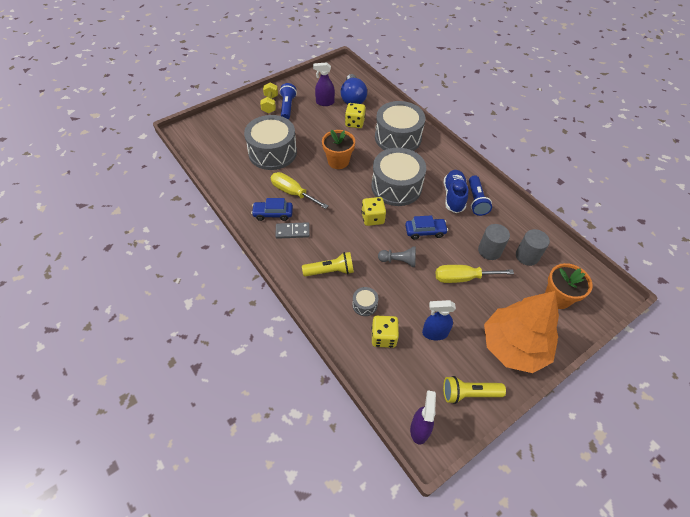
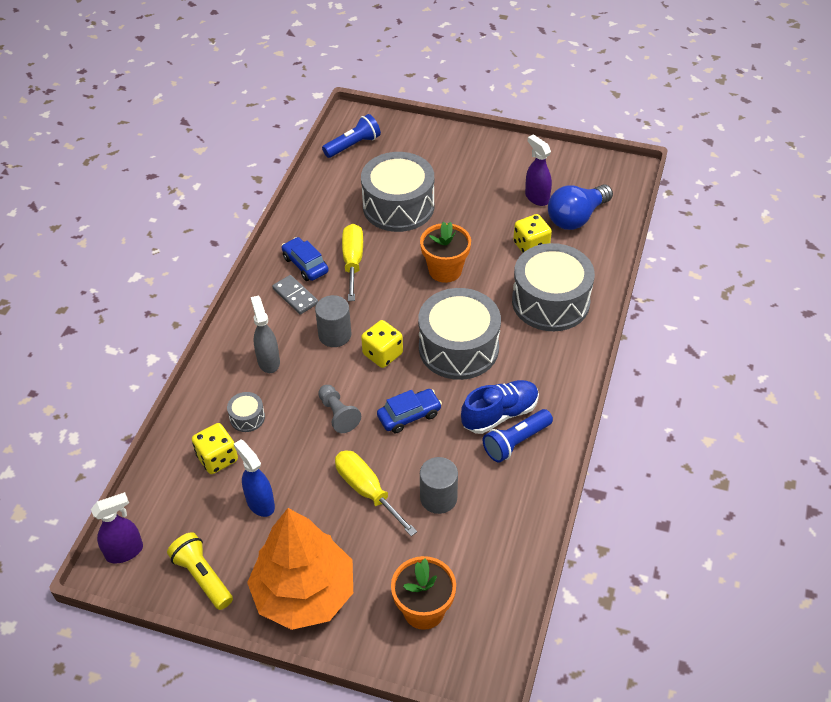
camera: 55 degrees right, 5 degrees down
(270, 104) = (477, 154): yellow dumbbell -> none
(287, 107) = (489, 171): blue flashlight -> blue flashlight (353, 145)
(330, 271) = (268, 361): yellow flashlight -> grey spray bottle
(425, 231) = (409, 415): blue car -> blue car turned 75 degrees counterclockwise
(527, 256) = (467, 544): grey cylinder -> grey cylinder (335, 335)

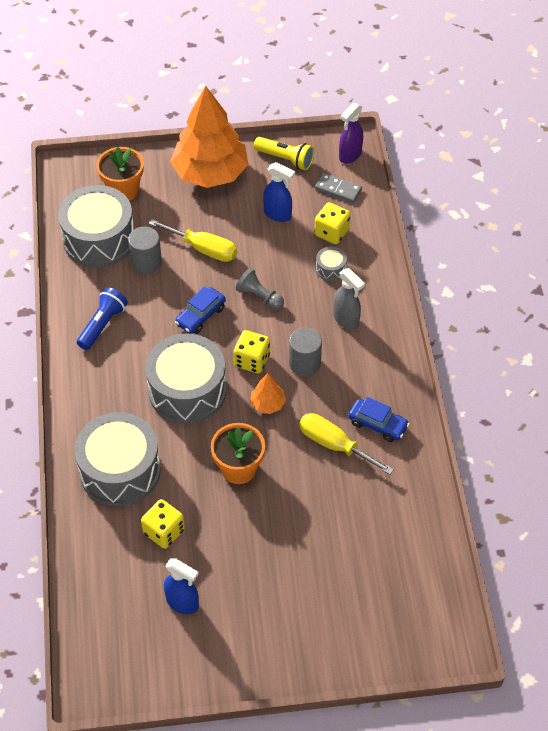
camera: 155 degrees right, 5 degrees up
(295, 296) = (364, 388): grey domino -> grey domino (338, 189)
(353, 145) = (428, 602): blue flashlight -> none
(353, 262) = (334, 445): yellow screwdriver -> yellow screwdriver turned 150 degrees clockwise
(390, 312) = (267, 404): none -> orange tree
(398, 206) = (327, 531): grey drum -> grey drum (99, 239)
(500, 414) = (125, 343): blue shoe -> none
(536, 197) = (182, 603): purple spray bottle -> blue spray bottle
(576, 217) = (128, 590): blue light bulb -> none

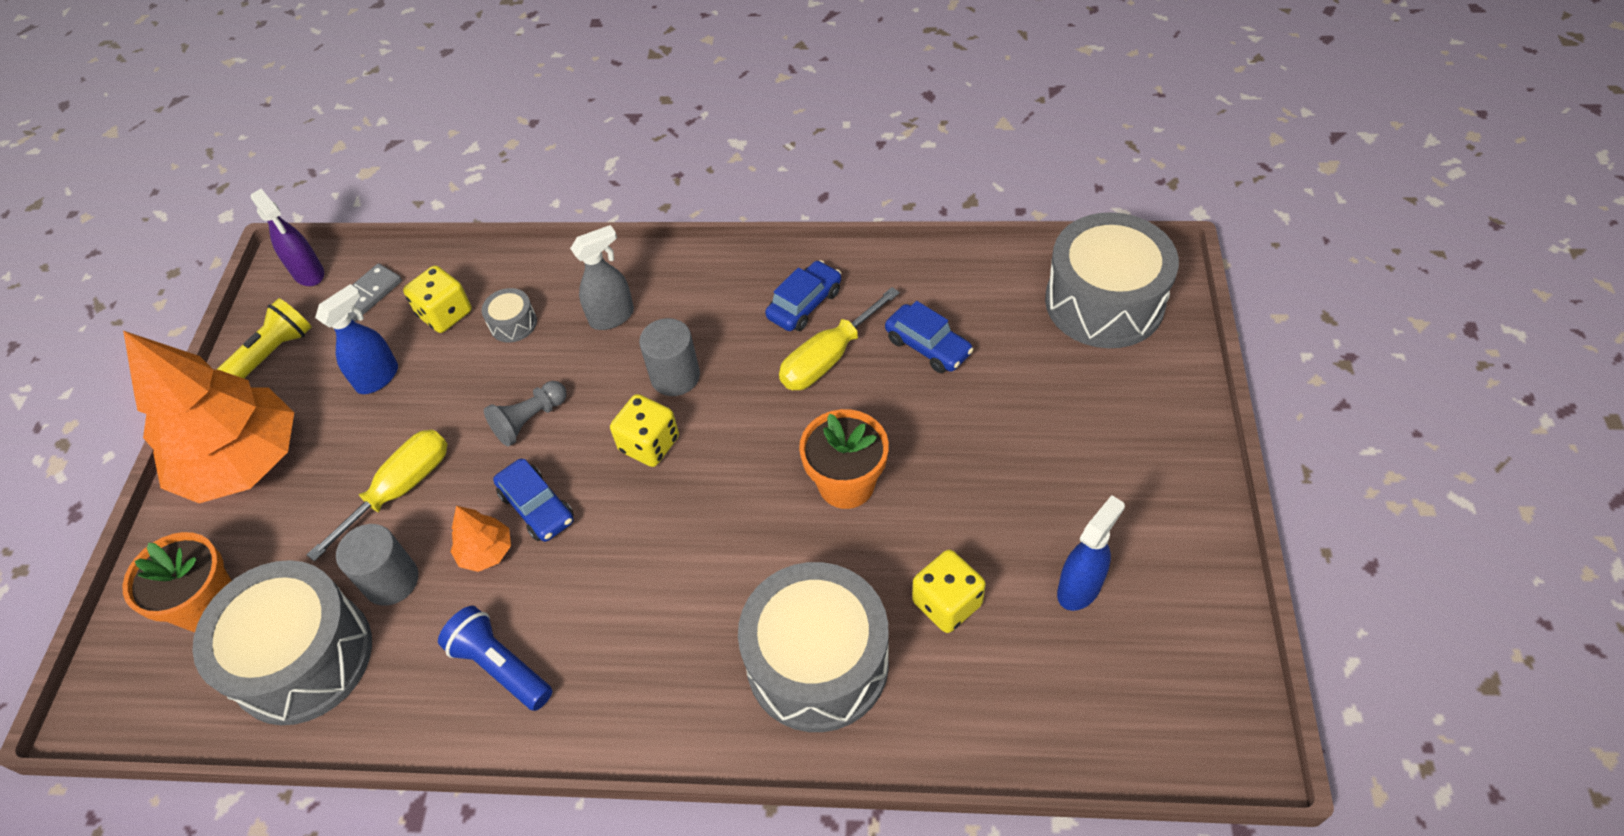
camera: 75 degrees left, 0 degrees up
(187, 390) = (681, 542): grey drum -> grey drum (1104, 302)
(267, 404) = (736, 432): orange tree -> orange tree (486, 552)
(355, 502) = (928, 346): none -> blue car

